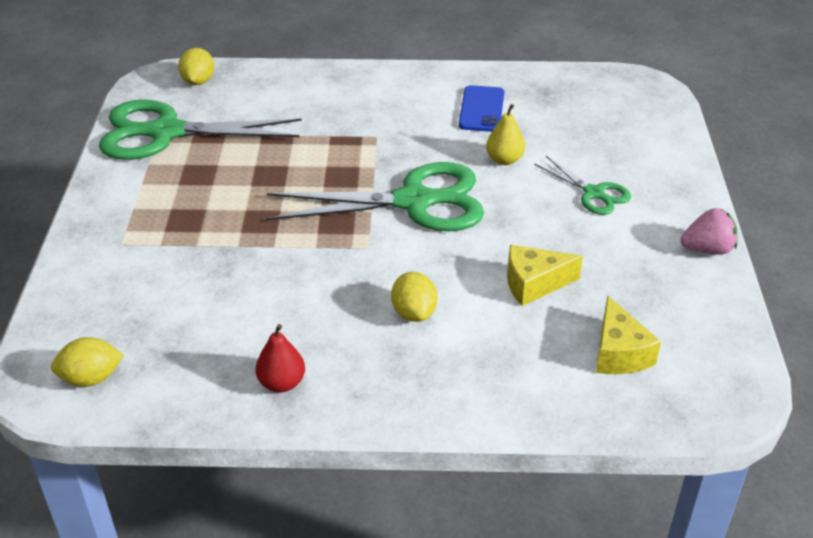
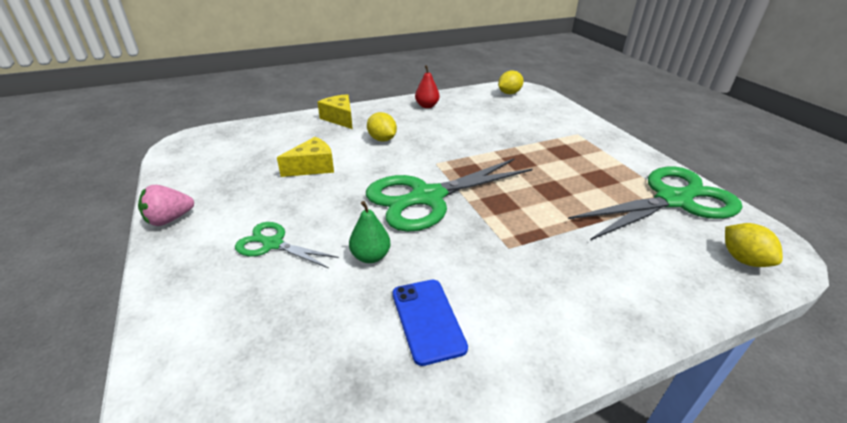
camera: 155 degrees right, 5 degrees down
(504, 160) = (370, 256): yellow pear -> green pear
(619, 353) = (252, 147): yellow cheese -> yellow cheese (340, 119)

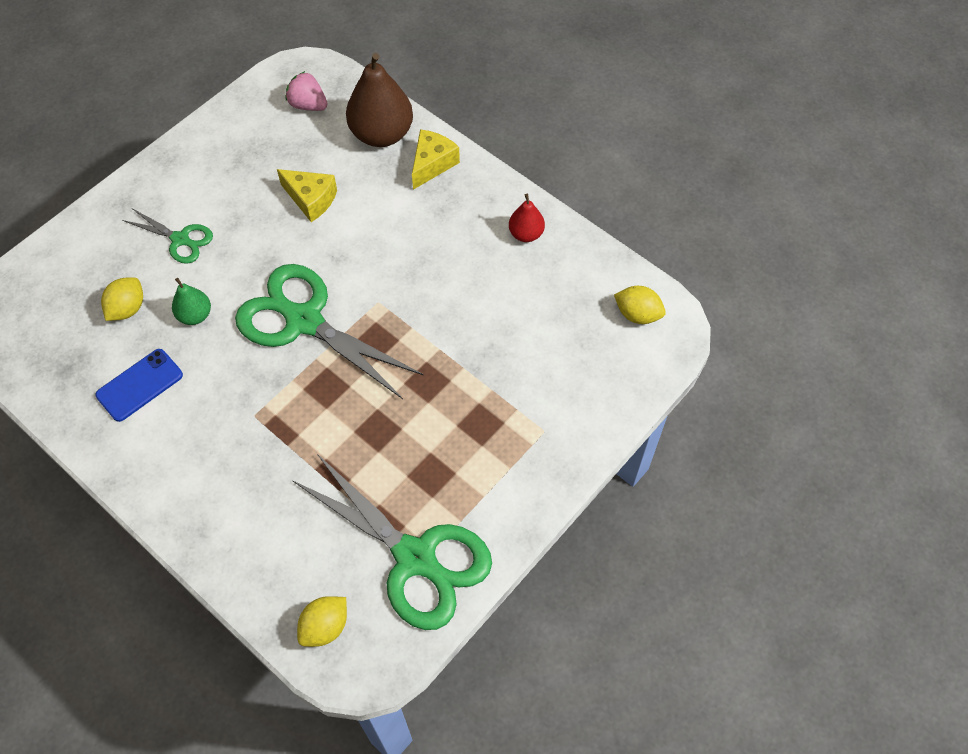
camera: 65 degrees right, 25 degrees up
(169, 219) = (180, 151): pink strawberry -> pink strawberry (308, 105)
(272, 244) = (181, 240): green scissors -> green scissors turned 120 degrees clockwise
(291, 128) = (381, 134): none -> brown pear
(382, 139) = (404, 229): yellow lemon -> yellow lemon (127, 309)

